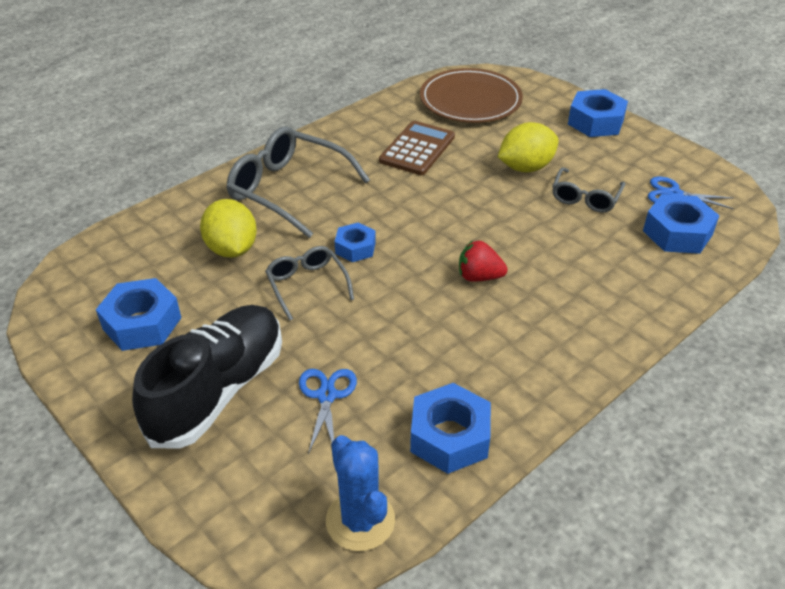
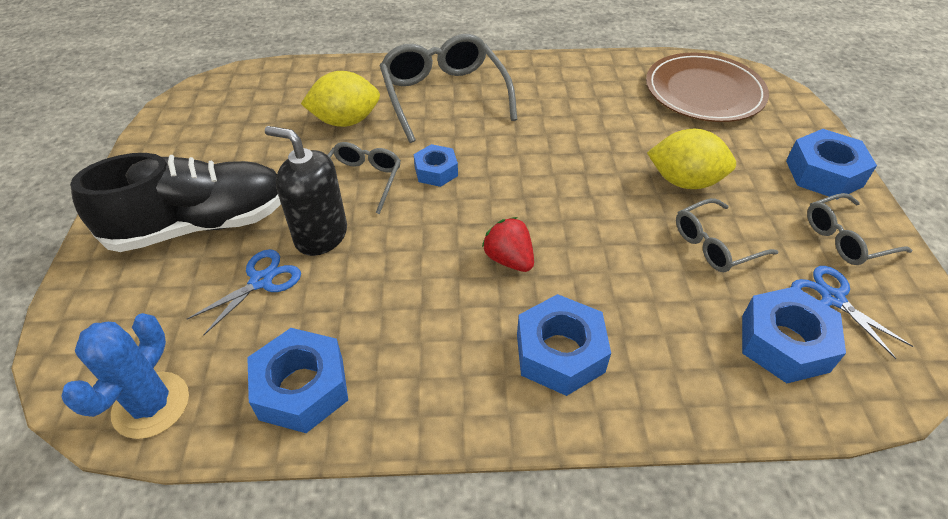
camera: 40 degrees right, 5 degrees up
(142, 323) = (221, 143): blue nut -> blue nut (560, 353)
(232, 249) = (345, 121): yellow lemon -> yellow lemon turned 60 degrees clockwise
(329, 339) = (321, 235): none -> black soap dispenser
(417, 149) = (596, 113): brown calculator -> none
(646, 156) = (846, 238): none -> grey glasses

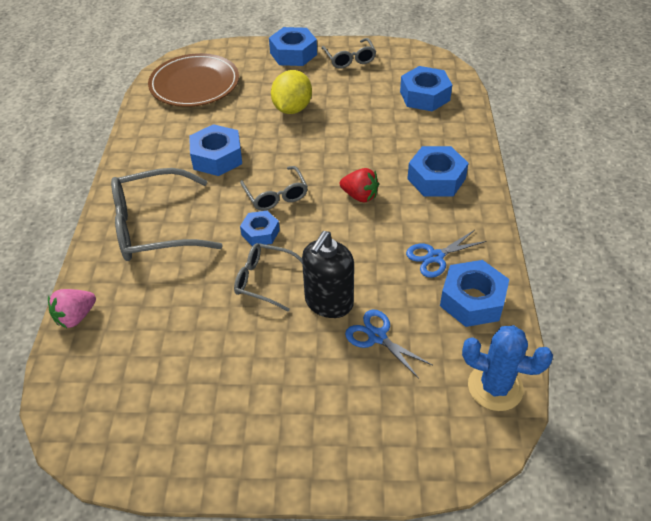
camera: 85 degrees left, 0 degrees up
(201, 225) = (308, 393): black shoe -> none
(330, 69) = (76, 317): none -> pink strawberry
(345, 121) = (175, 297): yellow lemon -> none
(509, 259) = (360, 196): red strawberry -> red strawberry turned 120 degrees counterclockwise
(564, 125) = (217, 157): none -> blue nut
(715, 244) = (351, 106): grey glasses -> grey glasses (276, 195)
(832, 298) = (394, 74): blue scissors -> blue scissors (435, 257)

